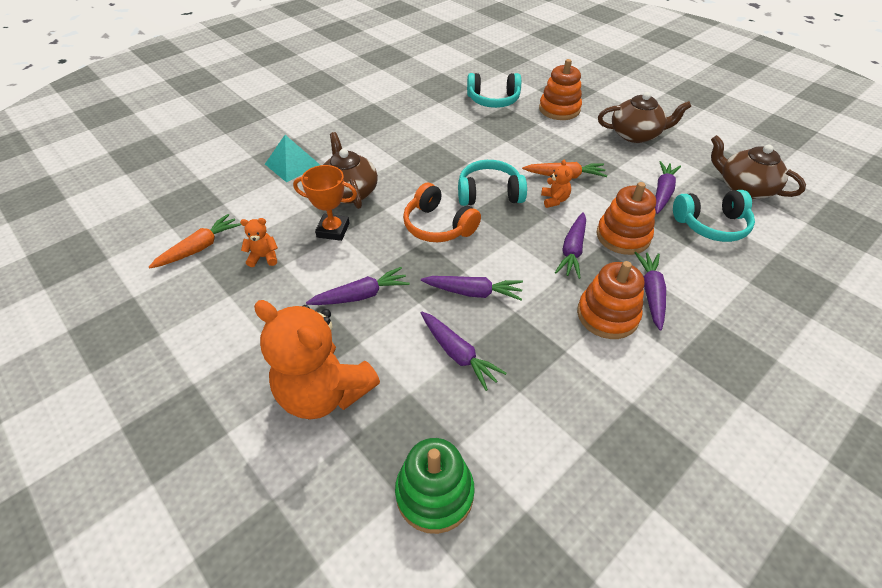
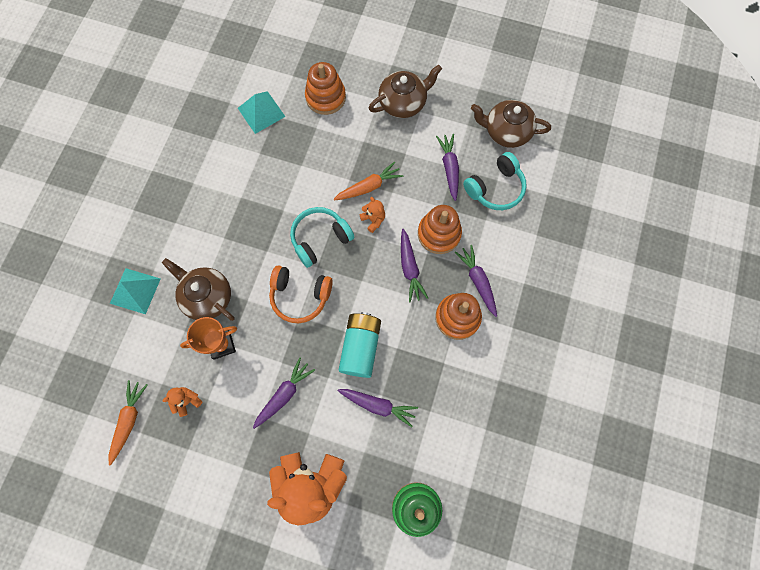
camera: 30 degrees left, 25 degrees up
(473, 292) = (360, 347): purple carrot -> turquoise battery
(493, 100) = (261, 112): turquoise headphones -> turquoise pyramid

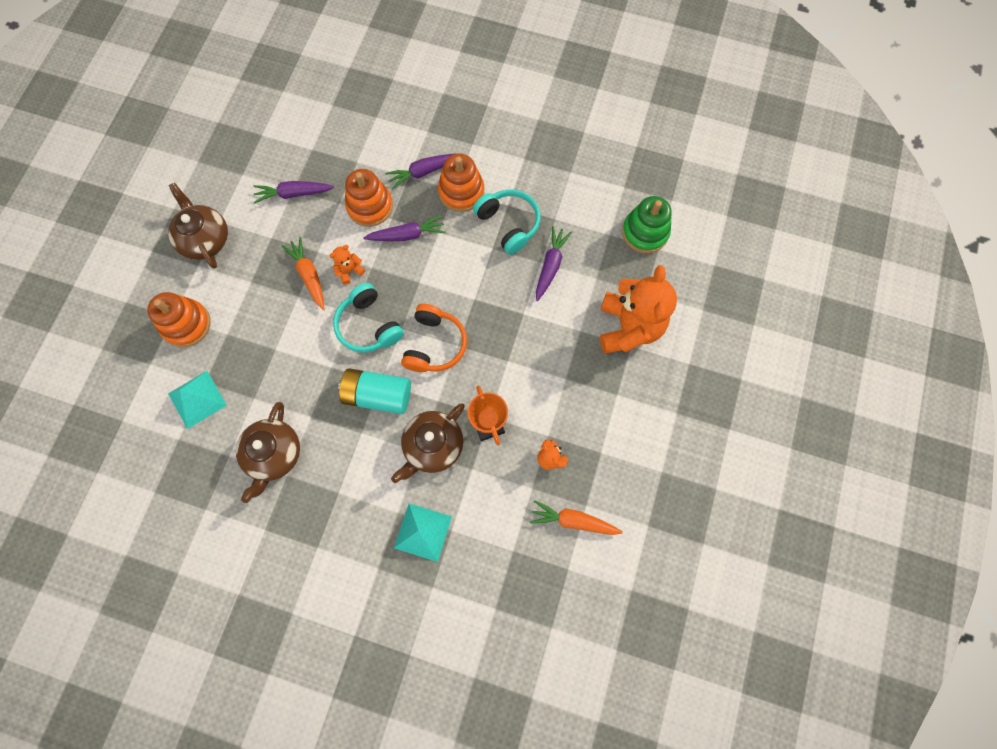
camera: 90 degrees left, 0 degrees up
(284, 394) = (541, 356): purple carrot -> none
(360, 347) = (491, 282): turquoise battery -> turquoise battery (378, 395)
(495, 188) = (321, 151): turquoise headphones -> turquoise headphones (509, 224)
(506, 131) = (255, 137): brown teapot -> brown teapot (274, 454)

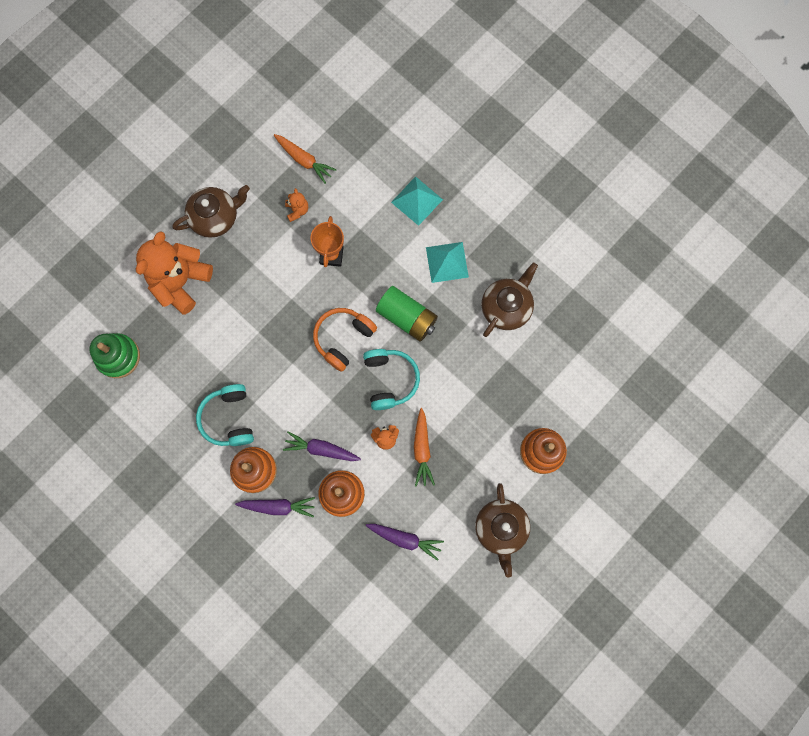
camera: 155 degrees left, 5 degrees up
(197, 399) = (553, 380): turquoise pyramid -> turquoise pyramid (447, 262)
(378, 395) = (407, 317): turquoise battery -> green battery
(432, 446) = (382, 258): brown teapot -> brown teapot (215, 217)
(550, 265) = (214, 363): purple carrot -> none

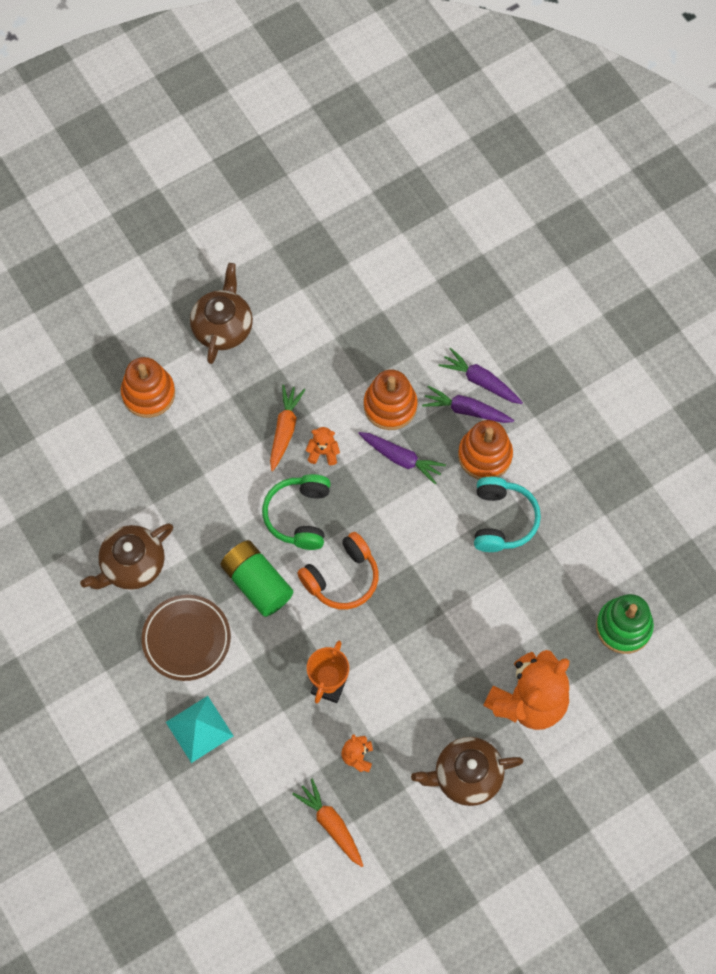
camera: 165 degrees left, 10 degrees down
(390, 380) = (299, 516): turquoise headphones -> green headphones
(405, 539) = (332, 342): purple carrot -> purple carrot (480, 381)
(447, 262) = (186, 639): turquoise pyramid -> brown plate

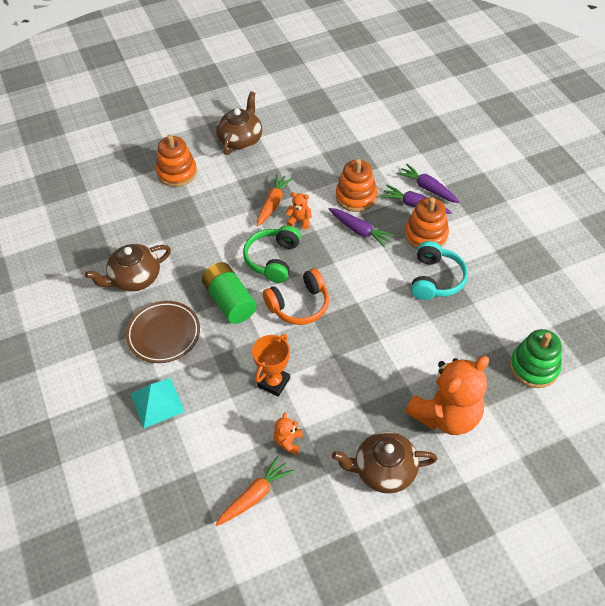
camera: 10 degrees right, 15 degrees down
(331, 824) = (254, 495): orange carrot -> orange carrot turned 75 degrees clockwise

